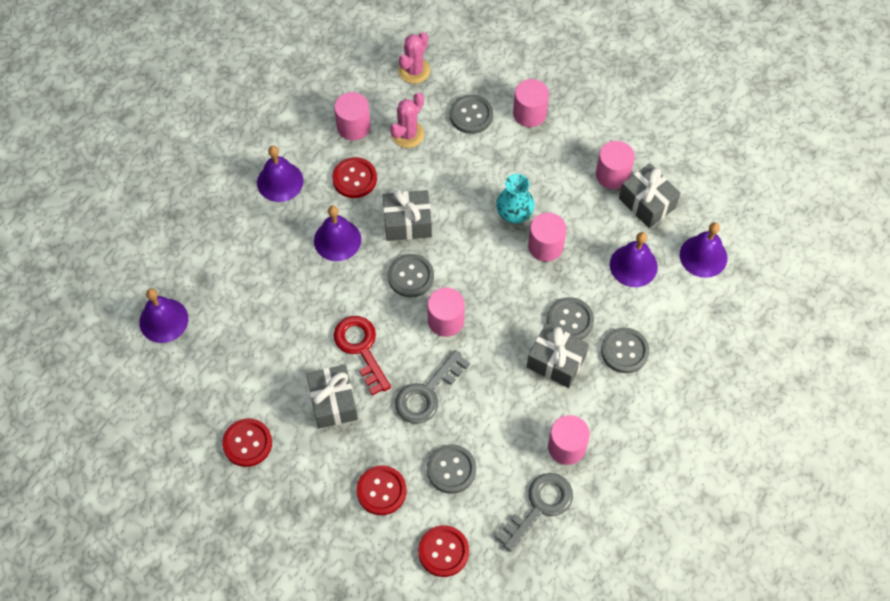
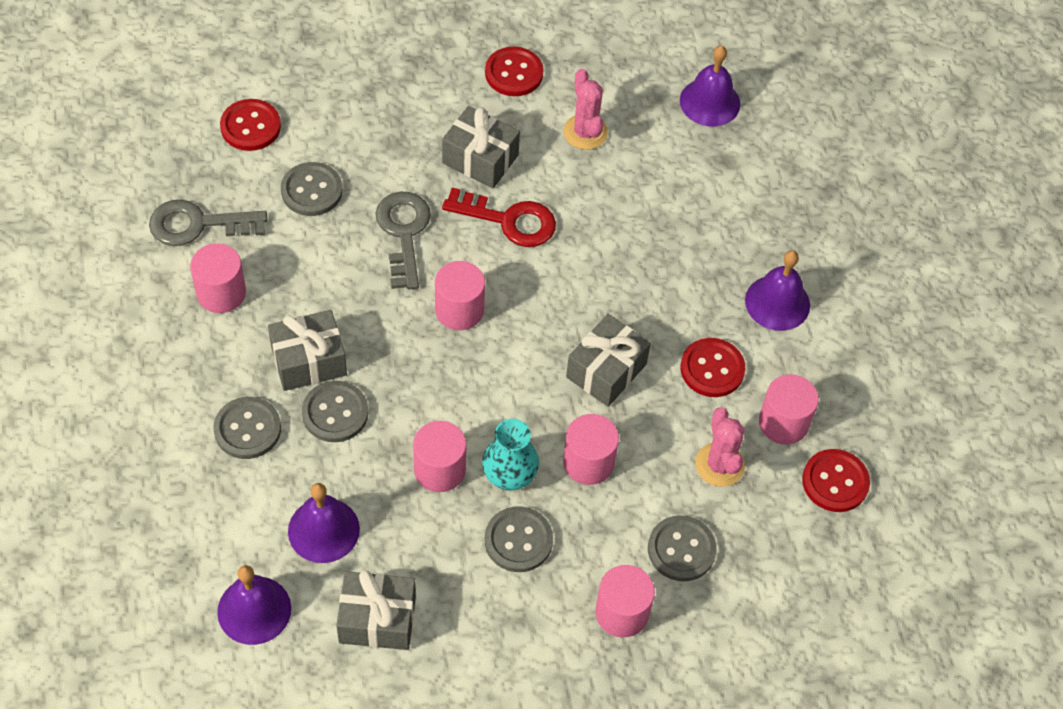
camera: 130 degrees right, 5 degrees down
(337, 240) = (652, 296): purple bell -> none
(381, 491) = (356, 128): red button -> red button (835, 482)
(411, 276) = (540, 322): grey button -> grey button (518, 540)
(414, 70) = (804, 547): pink cactus -> pink cactus (585, 132)
(540, 506) = (197, 224): grey key -> grey key turned 90 degrees clockwise
(612, 175) = (450, 620): pink cylinder -> pink cylinder (588, 462)

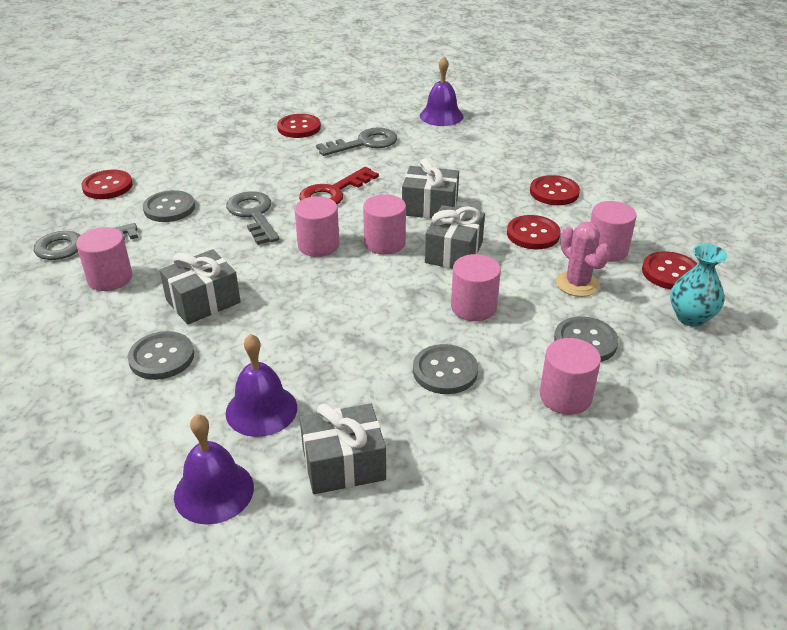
camera: 15 degrees left, 20 degrees down
(335, 413) = (240, 328): grey button -> none
(439, 469) = (350, 342): pink cylinder -> pink cylinder (384, 243)
(480, 159) = (295, 168): grey gift -> grey gift (430, 207)
(509, 220) = (333, 193): red key -> red key turned 135 degrees clockwise
(509, 475) = (413, 331): turquoise vase -> turquoise vase (691, 317)
(585, 132) = (364, 143): pink cactus -> grey key
(777, 302) = (554, 192): purple bell -> red button

